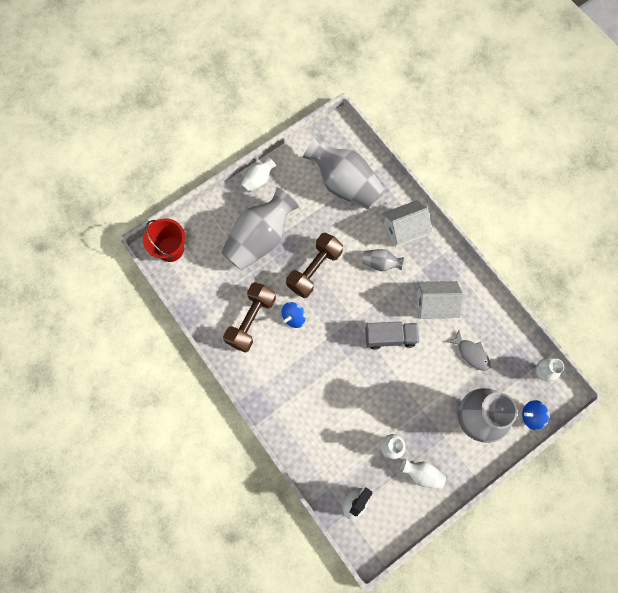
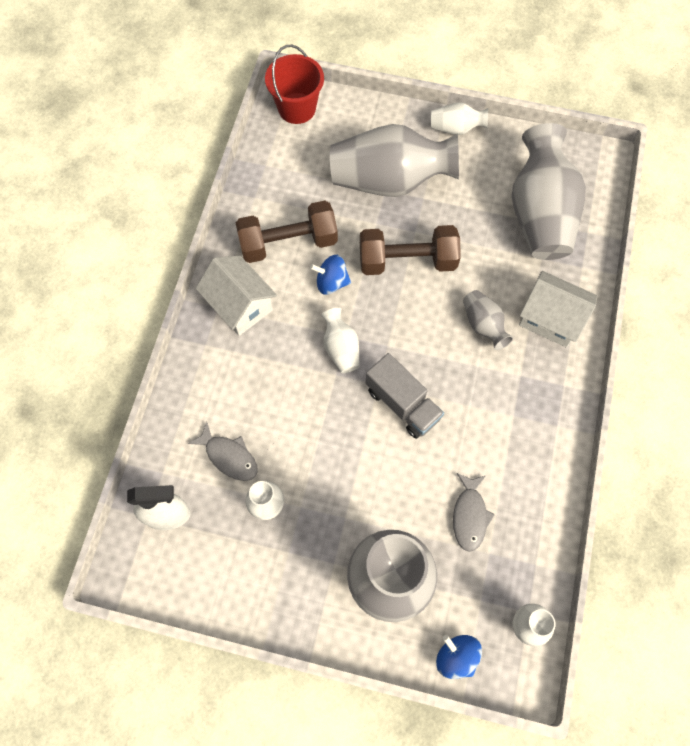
camera: 50 degrees right, 5 degrees down
(348, 446) = (229, 456): none -> grey fish
(421, 474) = (265, 570): white vase -> white vase (341, 348)
(434, 304) = (491, 424): white house -> white house (240, 305)

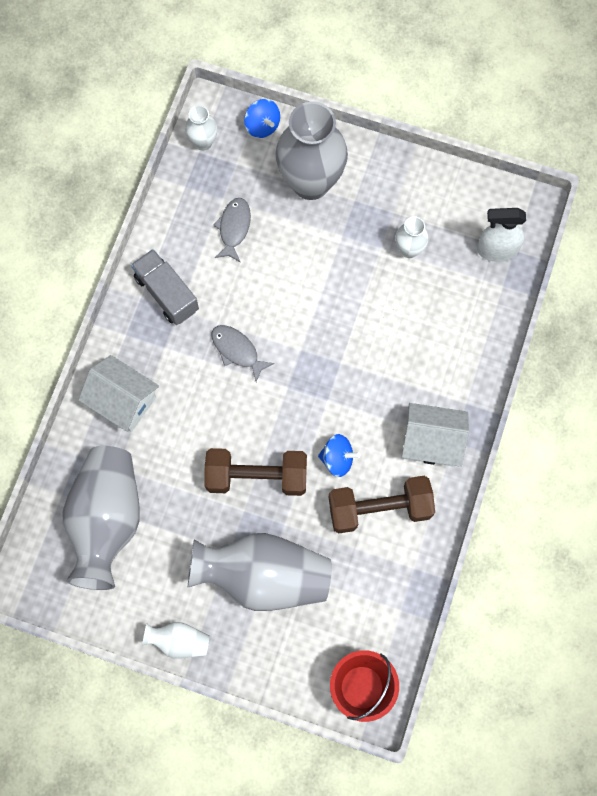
camera: 175 degrees left, 5 degrees up
(229, 456) = (442, 295): grey fish -> grey fish (237, 350)
(240, 305) = (431, 441): white house -> white house turned 45 degrees counterclockwise
(341, 348) = (333, 388): white vase -> none
(402, 404) = (280, 329): grey truck -> grey truck (167, 293)
(483, 325) = (190, 400): grey vase -> none

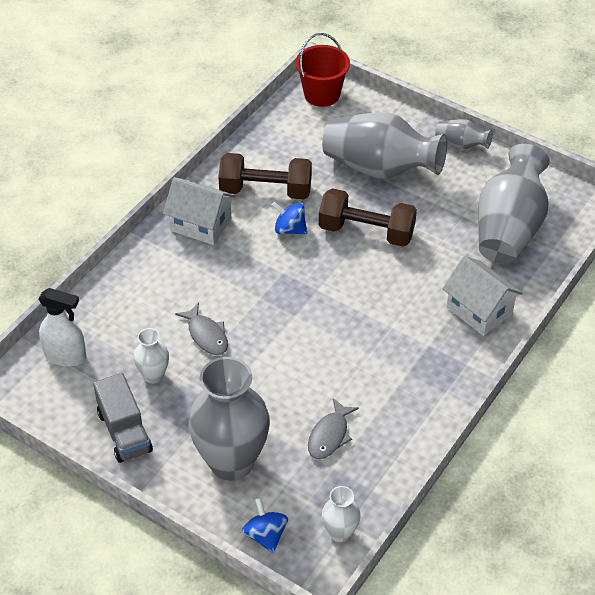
camera: 165 degrees left, 25 degrees down
(167, 293) = (416, 390): grey truck -> grey truck (124, 432)
(179, 641) = (461, 145): white vase -> grey vase
(237, 350) = (357, 327): grey fish -> grey fish (206, 335)

